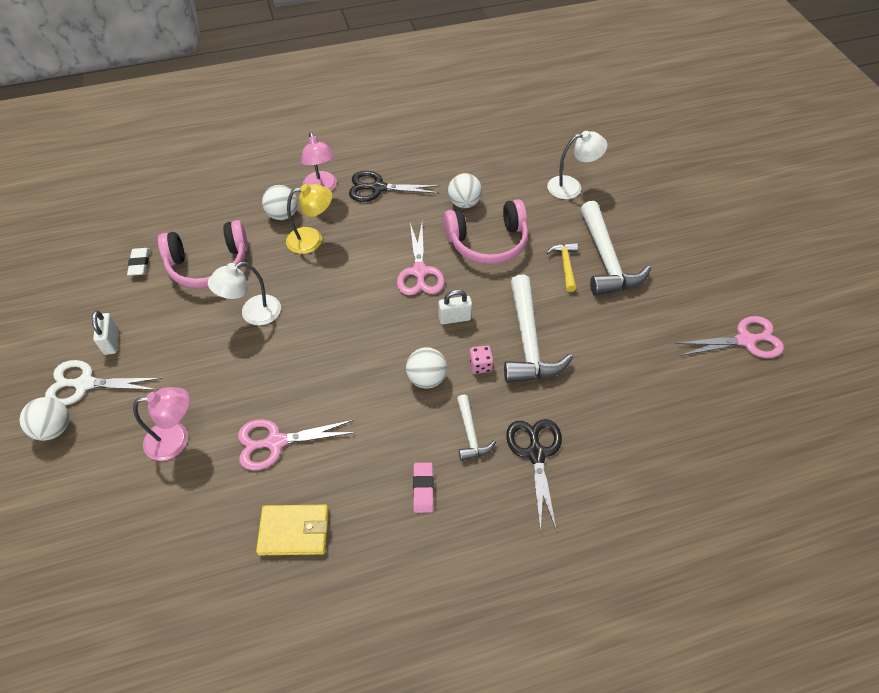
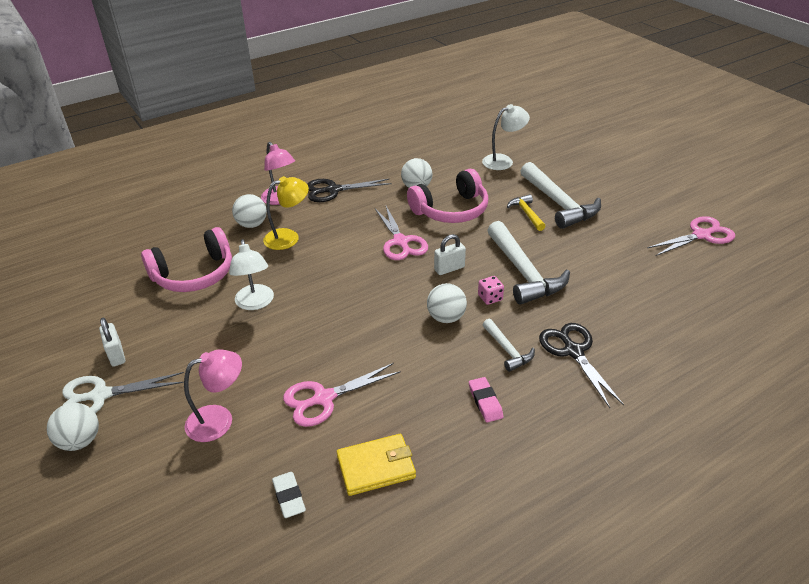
camera: 15 degrees left, 15 degrees down
(140, 264) = (122, 287): white eraser -> white eraser (289, 497)
(253, 314) = (255, 303): white lamp -> white lamp turned 60 degrees counterclockwise

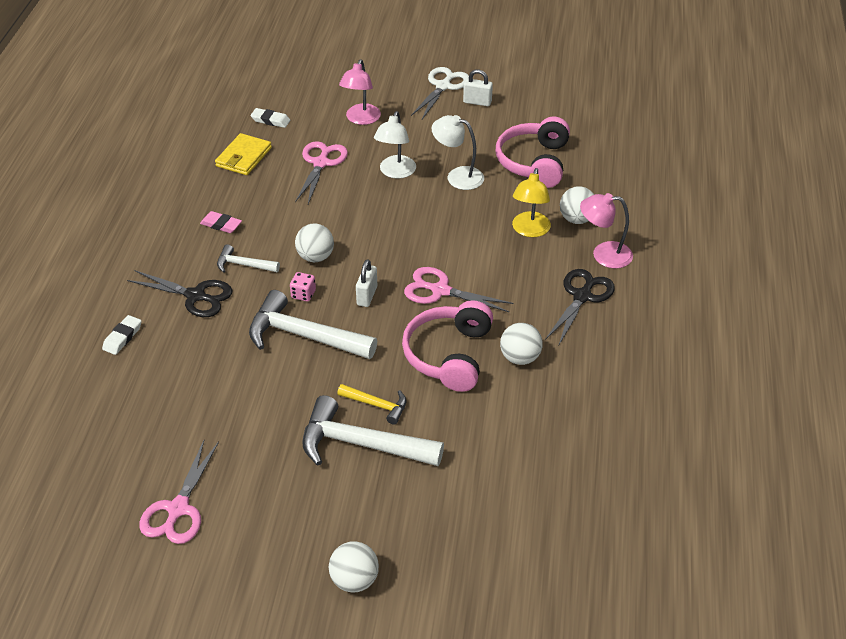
camera: 130 degrees right, 5 degrees up
(80, 441) = (412, 70): white ball -> white ball (354, 580)
(503, 161) = (494, 468): white lamp -> white lamp (395, 172)
(664, 358) = (122, 337): none -> white eraser

